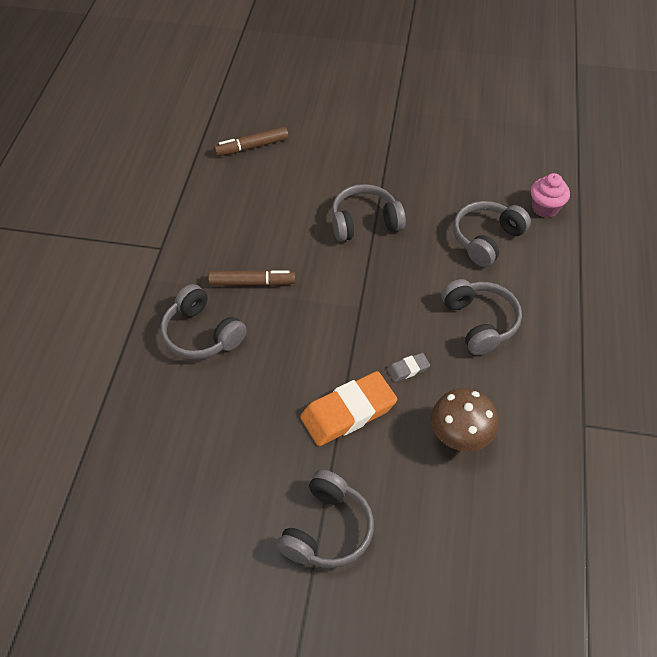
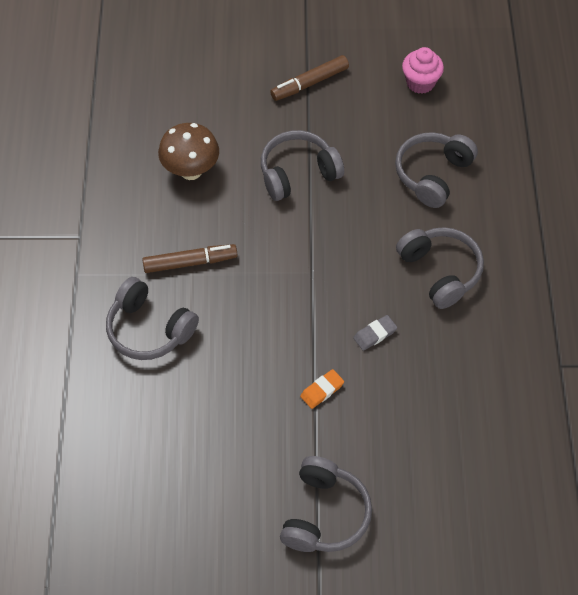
camera: 10 degrees left, 5 degrees up
(252, 147) = (152, 97): brown marker -> brown marker (309, 83)
(348, 412) = (322, 390): orange eraser -> orange eraser, size x0.45
(459, 437) = (439, 399): brown mushroom -> brown mushroom (191, 171)
(545, 208) = (490, 128): pink cupcake -> pink cupcake (420, 83)

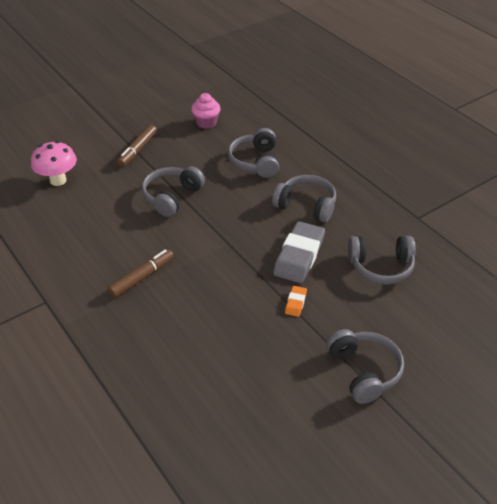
camera: 35 degrees left, 15 degrees down
(149, 329) = (146, 330): grey headphones -> grey headphones (381, 267)
(191, 171) = (97, 227): brown mushroom -> none
(194, 82) = (58, 180): none -> pink mushroom
(375, 334) = (299, 256): grey eraser -> grey eraser, size x2.21

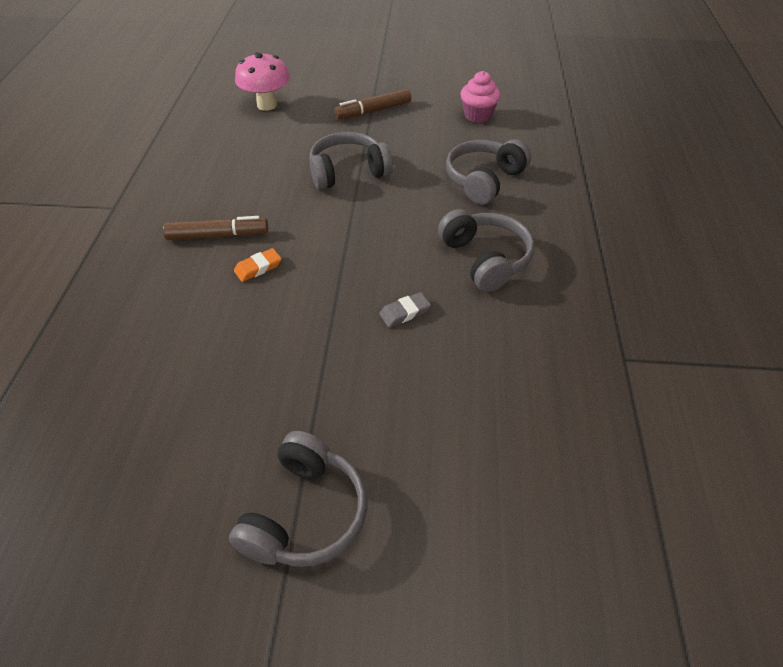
camera: 40 degrees right, 5 degrees up
(295, 303) = (332, 365): orange eraser -> orange eraser (258, 268)
(299, 256) = (405, 312): grey eraser -> grey eraser, size x0.45
(381, 267) = (493, 391): grey headphones -> none

